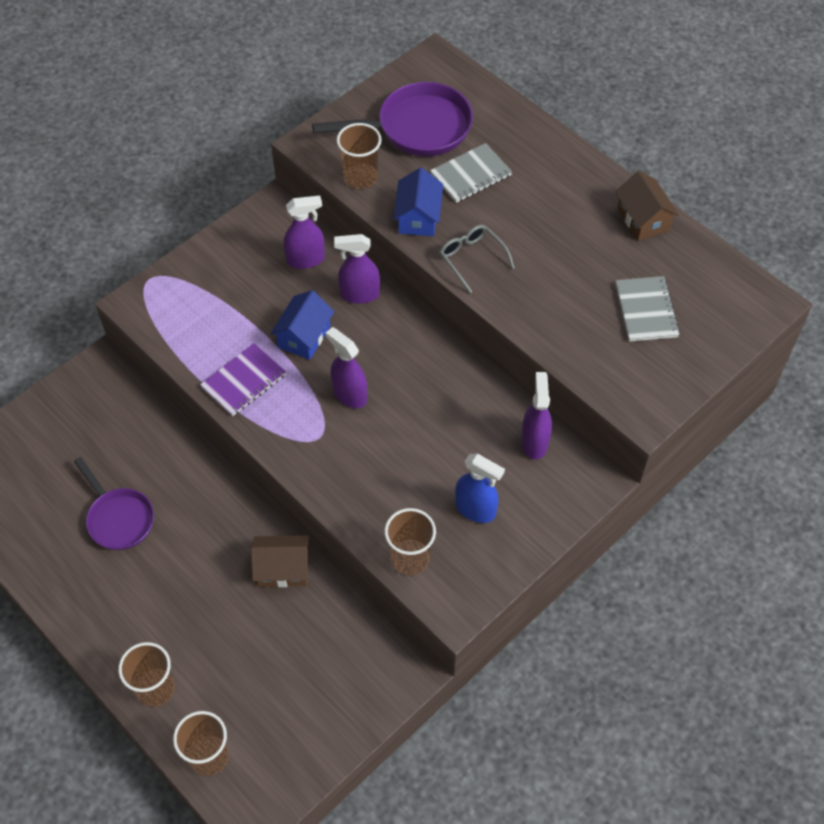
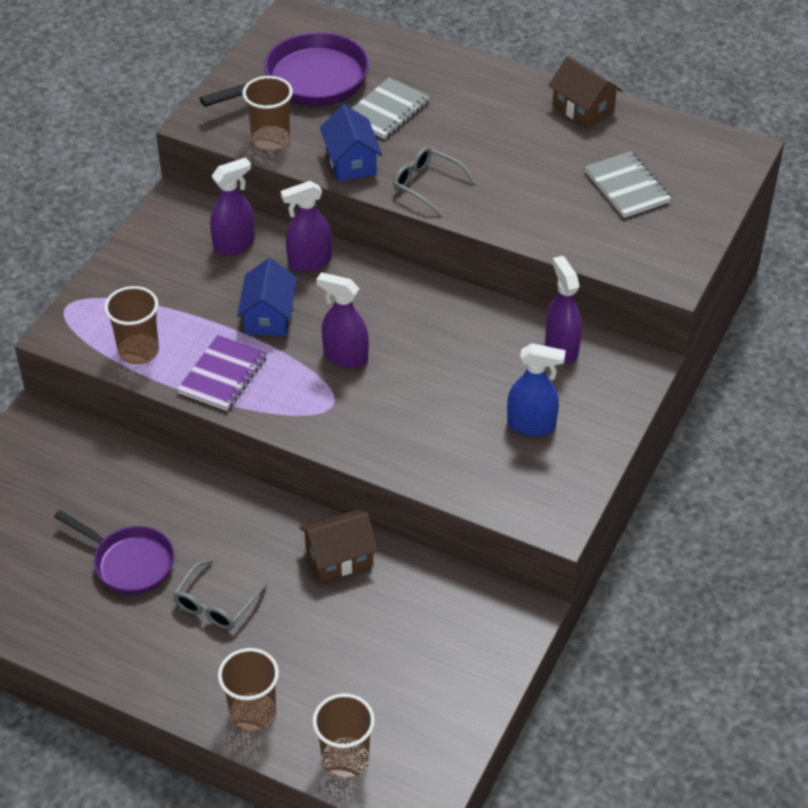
camera: 20 degrees left, 10 degrees down
(169, 578) = (216, 604): none -> grey glasses
(410, 558) = (485, 489): brown cup -> brown cup (138, 351)

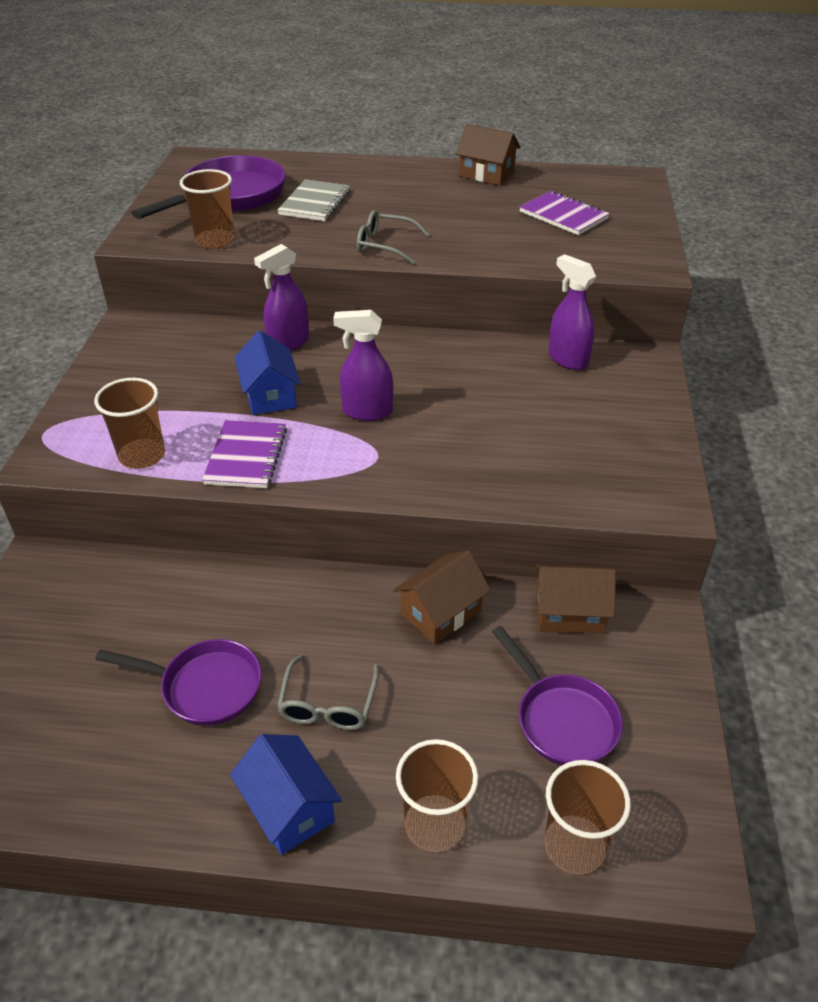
camera: 20 degrees left, 5 degrees down
(234, 244) = (206, 344): purple spray bottle -> none
(351, 162) = (303, 242): blue house -> blue house (289, 808)
(388, 670) = (561, 719): none -> purple pan
(445, 589) = (569, 613): none -> brown house
(531, 425) = (585, 426): blue spray bottle -> none
(627, 187) = (563, 215): grey notebook -> purple notebook

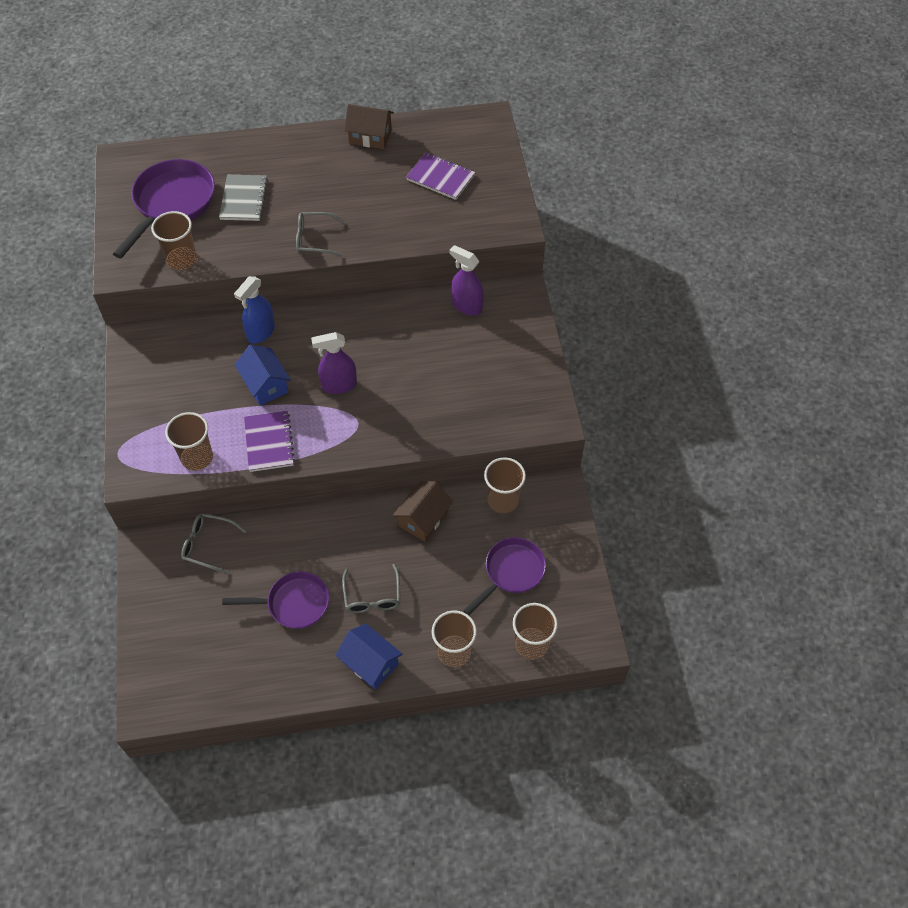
camera: 15 degrees left, 15 degrees up
(121, 581) = (208, 545): none -> grey glasses
(288, 343) = (261, 332): purple spray bottle -> blue spray bottle
(561, 719) = (511, 572): purple pan -> purple pan turned 90 degrees counterclockwise
(569, 613) = (503, 500): brown house -> brown cup

